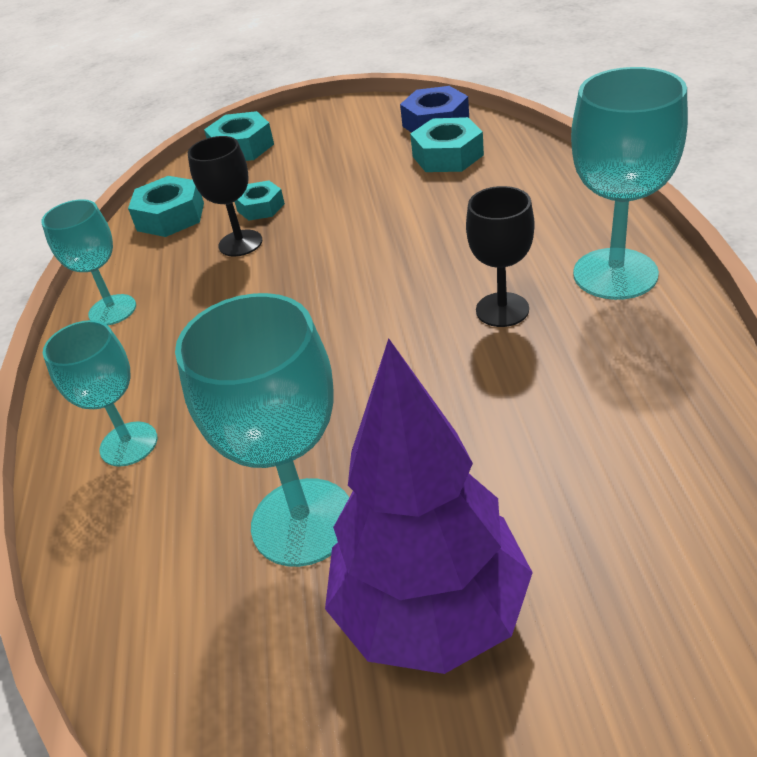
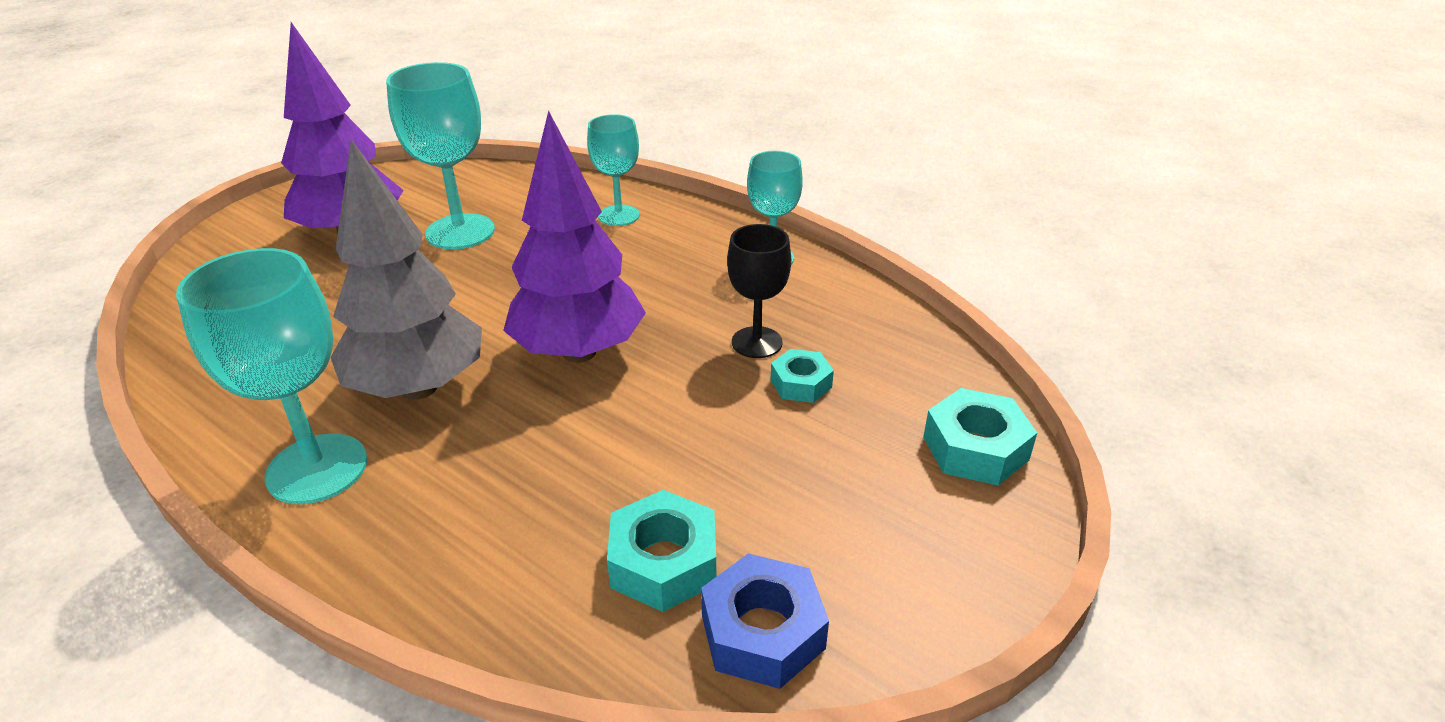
camera: 130 degrees right, 5 degrees down
(170, 216) = (879, 335): turquoise nut -> none
(358, 288) = (579, 352): none -> purple tree
(502, 310) = (419, 388): black goblet -> grey tree

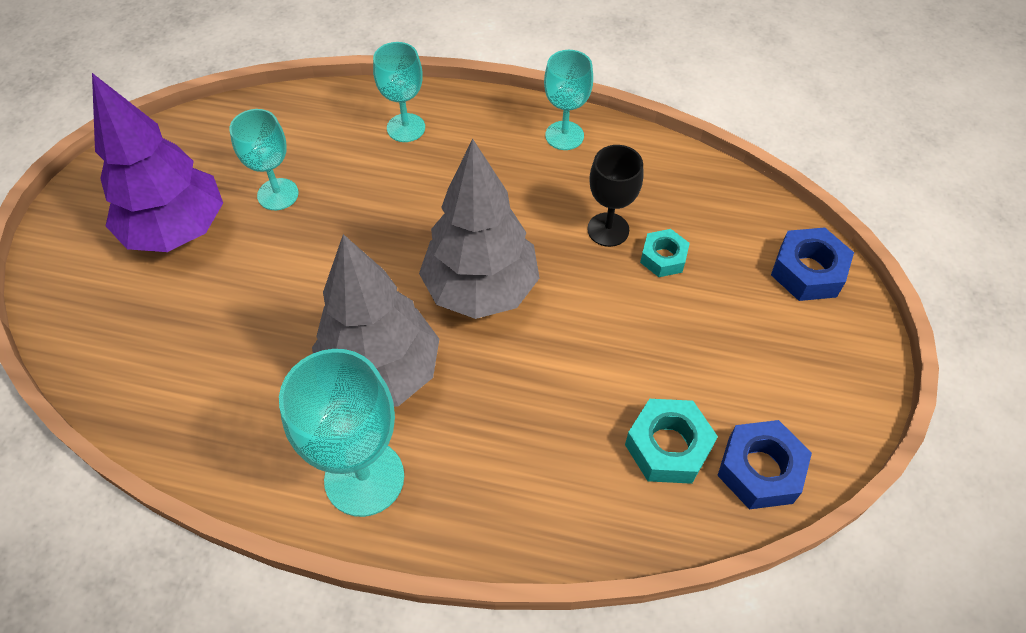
camera: 25 degrees left, 20 degrees up
(460, 232) = (278, 194): turquoise goblet -> turquoise goblet, size x0.63
(579, 352) = (481, 290): purple tree -> grey tree
(975, 448) = (808, 271): turquoise nut -> blue nut

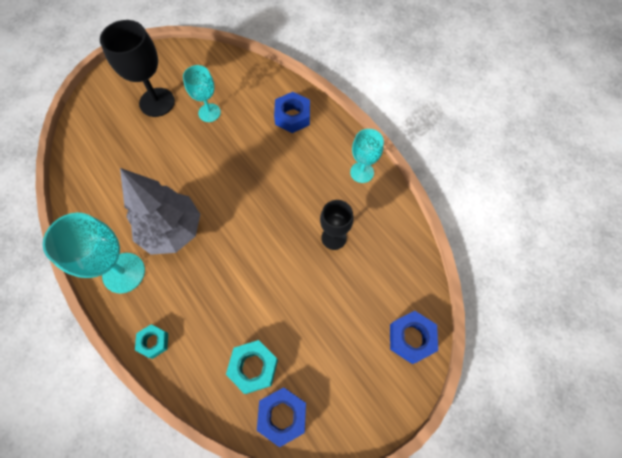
camera: 40 degrees right, 10 degrees up
(177, 230) = (157, 102): purple tree -> black goblet
(406, 128) = (292, 116): turquoise goblet -> blue nut
(481, 290) = (248, 224): grey tree -> none
(663, 258) = (345, 273): turquoise nut -> turquoise nut (153, 342)

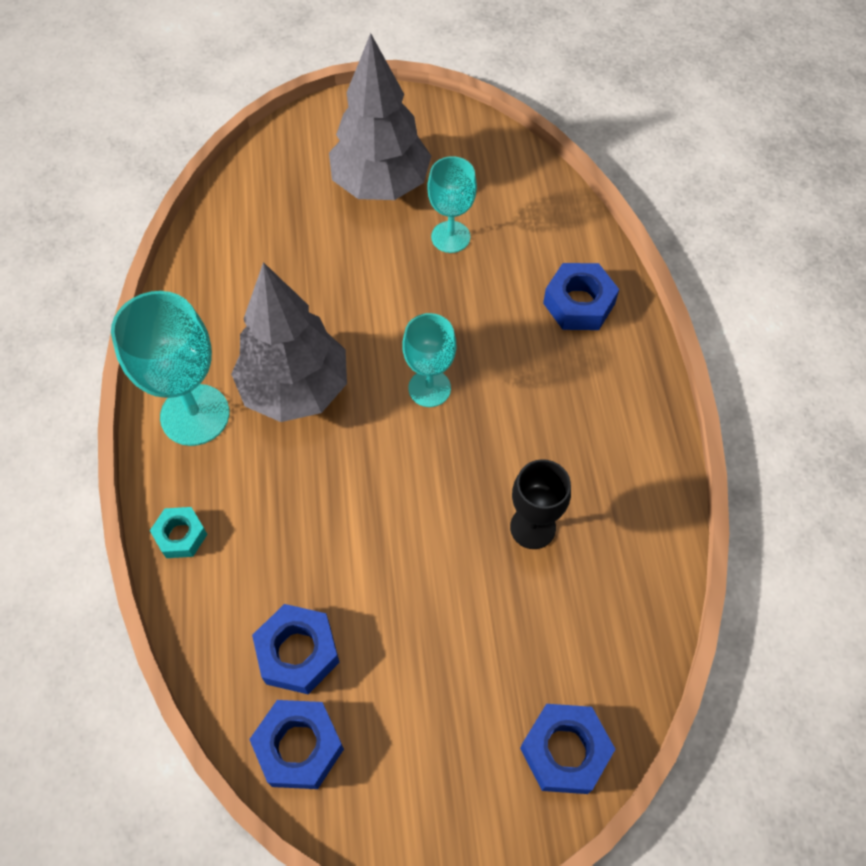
camera: 30 degrees right, 5 degrees down
(157, 102) = (381, 185): black goblet -> grey tree
(253, 367) = (298, 652): turquoise nut -> blue nut
(362, 172) = (641, 448): turquoise goblet -> turquoise goblet (429, 388)

